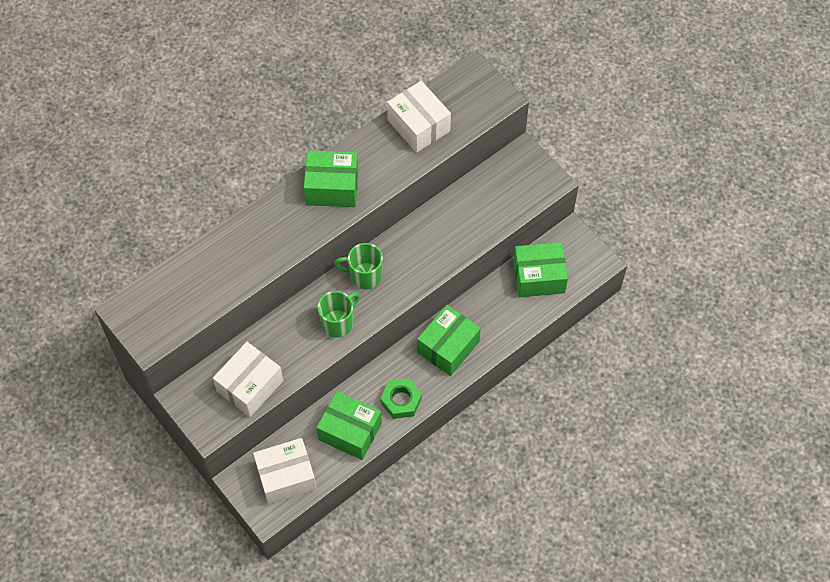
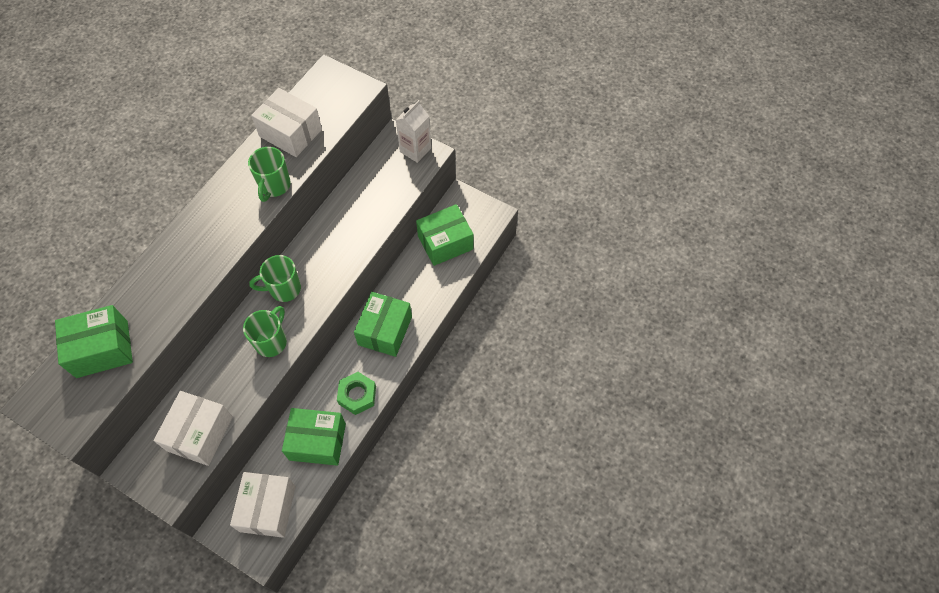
camera: 20 degrees left, 0 degrees up
(286, 476) = (268, 508): white box -> white box turned 45 degrees counterclockwise
(332, 187) = (223, 212): green box -> green box (102, 349)
(387, 176) = (274, 186): none -> green mug
(538, 174) = (415, 150): none -> white carton

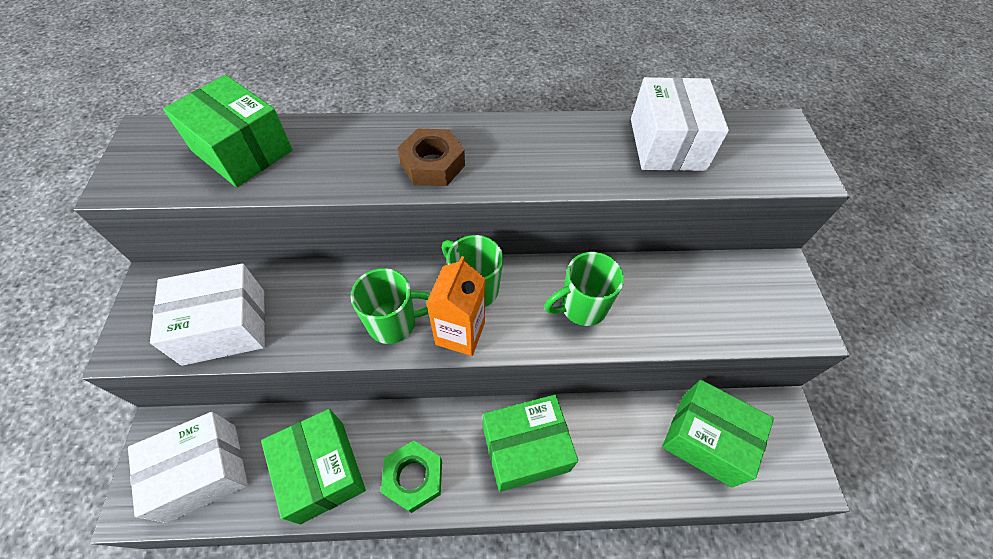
camera: 55 degrees right, 5 degrees down
(204, 253) = (432, 164): none -> brown nut
(274, 186) = (581, 174): green mug -> green mug (581, 307)
(305, 312) = (460, 333): none -> orange carton
(415, 150) = (792, 306): white carton -> none

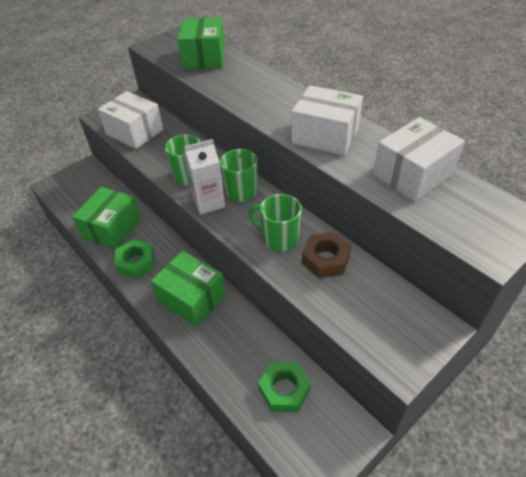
camera: 55 degrees right, 10 degrees down
(203, 471) = (81, 192): white box -> white box (325, 135)
(432, 164) = (268, 106): brown nut -> brown nut (325, 259)
(460, 333) = (209, 202): orange carton -> white carton
(706, 439) = (284, 390): green box -> green nut

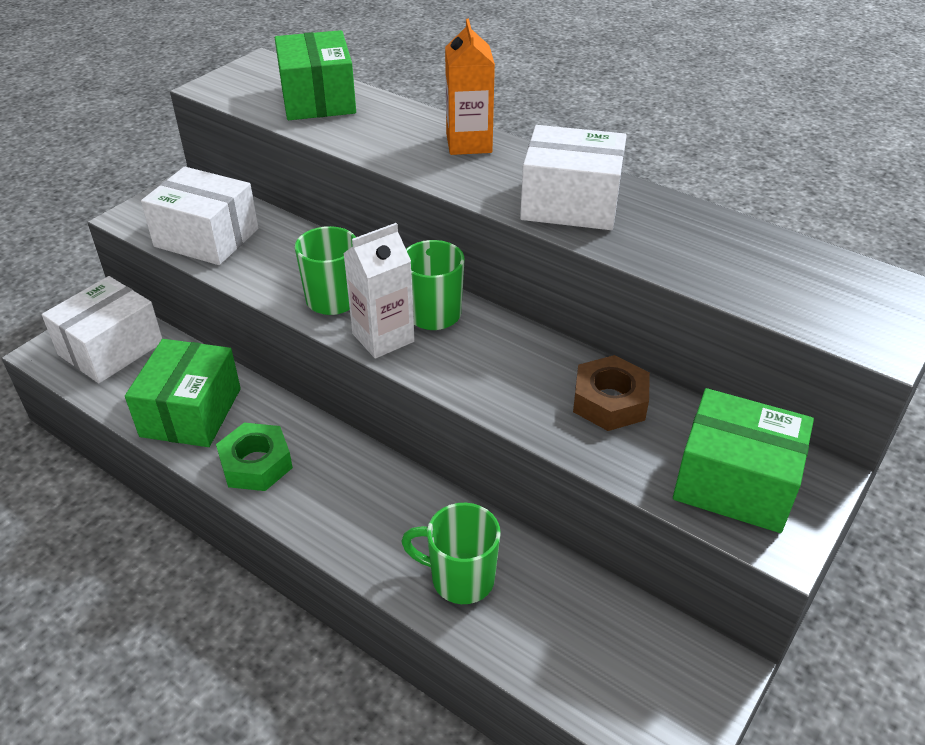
camera: 15 degrees left, 5 degrees down
(192, 298) = (377, 508): green box -> green box (734, 482)
(279, 91) = (469, 143): none -> orange carton
(279, 239) = (523, 380): green mug -> green mug (460, 578)
(284, 390) = (583, 627): green nut -> none
(412, 174) = (727, 247): white box -> white box (111, 348)

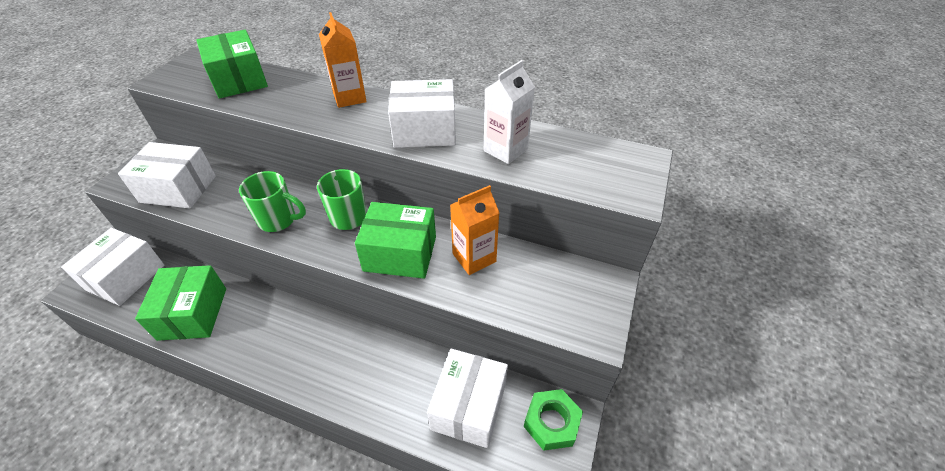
camera: 15 degrees left, 5 degrees up
(256, 464) = (246, 342): green nut -> green nut (551, 422)
(383, 337) = (316, 241): white carton -> white carton (505, 150)
(460, 578) = (400, 393): green mug -> none
(559, 619) = (468, 406): none -> white box
(609, 401) = (474, 258): brown nut -> orange carton
(734, 482) = (562, 298): green box -> green box (400, 253)

